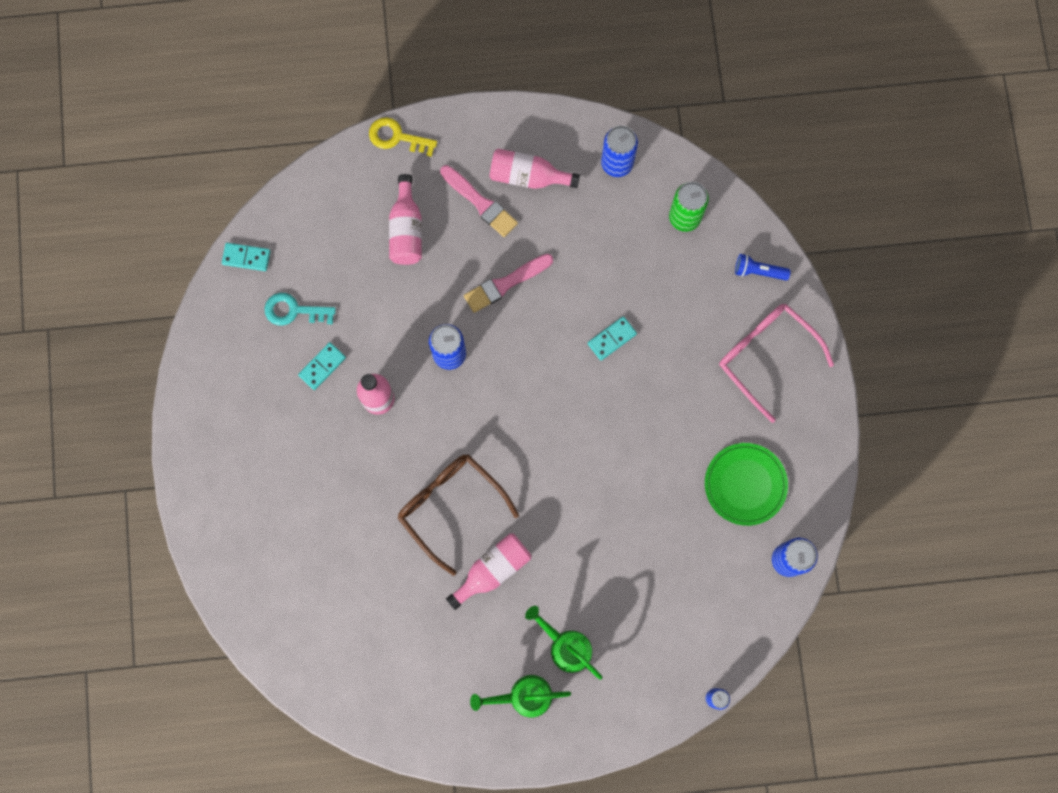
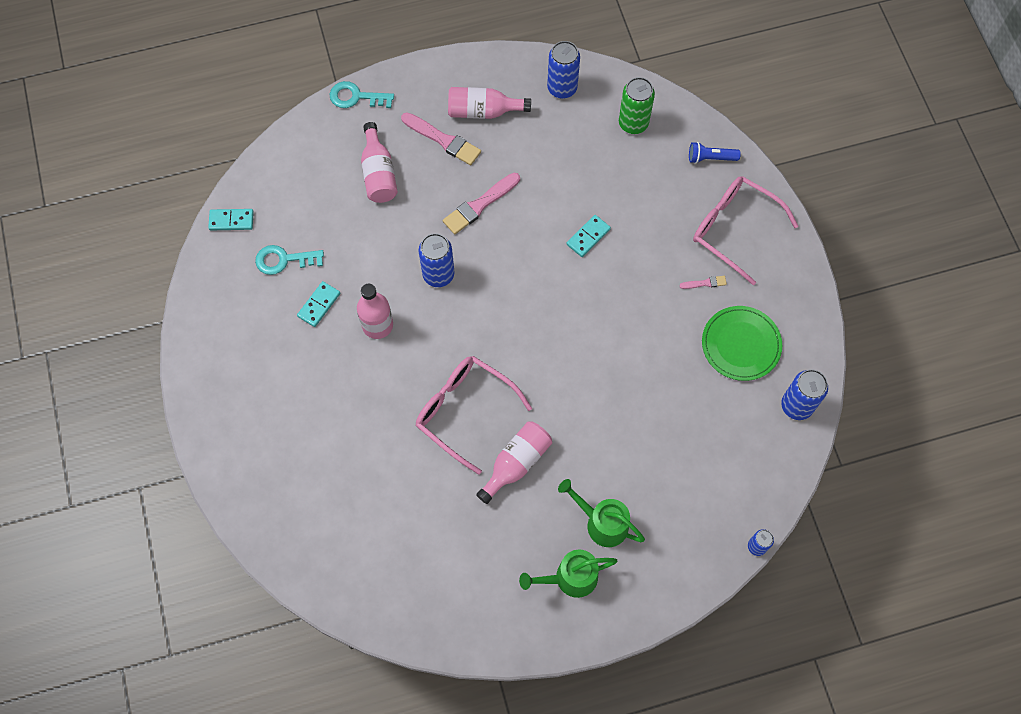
camera: 10 degrees left, 10 degrees down
(396, 137) = (356, 97): yellow key -> turquoise key
(450, 506) = (464, 411): brown glasses -> pink glasses
(722, 411) = (705, 283): none -> pink brush

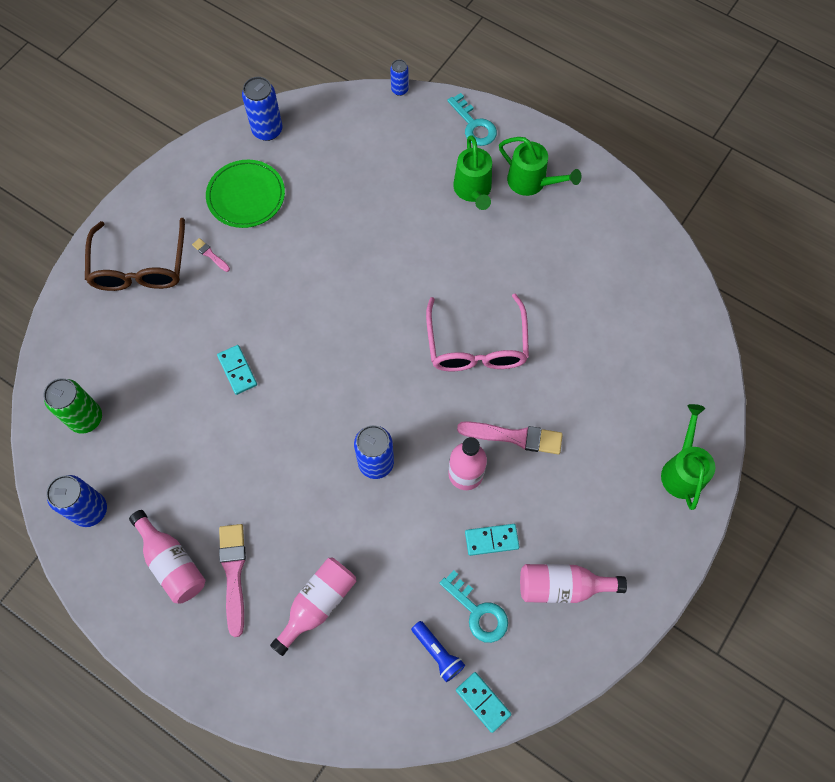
camera: 130 degrees left, 0 degrees up
(243, 472) = (682, 470): none -> green watering can
(356, 97) = (249, 704): turquoise key -> turquoise key (474, 125)
(479, 205) = (278, 484): pink brush -> pink brush (514, 437)
(516, 463) = (483, 277): pink bottle -> pink bottle (562, 586)
(588, 237) = (237, 370): turquoise domino -> turquoise domino turned 60 degrees clockwise
(710, 158) = (78, 331): blue flashlight -> blue flashlight (438, 653)
(734, 229) = (140, 266): pink glasses -> brown glasses

